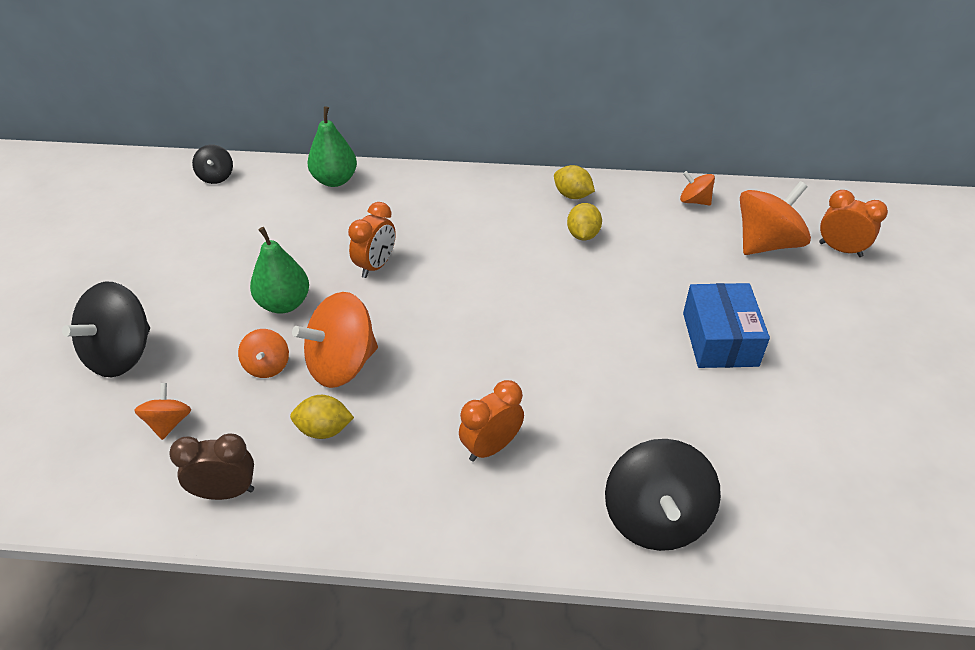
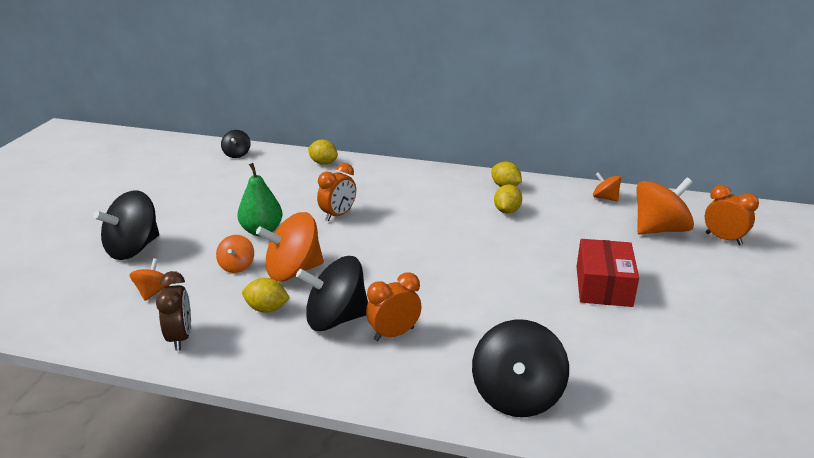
camera: 10 degrees right, 15 degrees down
(225, 492) = (180, 338): brown clock -> brown clock turned 75 degrees clockwise
(335, 180) = (323, 163): green pear -> yellow lemon
(414, 434) = (335, 319): none -> black spinning top
(719, 339) = (603, 286): blue box -> red box

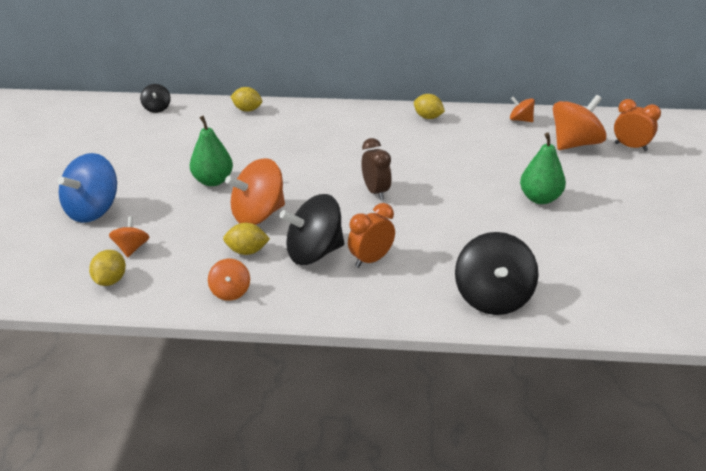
camera: 10 degrees left, 5 degrees up
(133, 249) = (93, 210): black spinning top -> blue spinning top
(180, 338) = (176, 286): brown clock -> brown clock (376, 192)
(237, 266) = (202, 216): orange spinning top -> orange spinning top (230, 292)
(338, 215) = (281, 159): orange clock -> none
(507, 211) = (436, 140): yellow lemon -> yellow lemon (110, 281)
(603, 286) = (540, 198): red box -> green pear

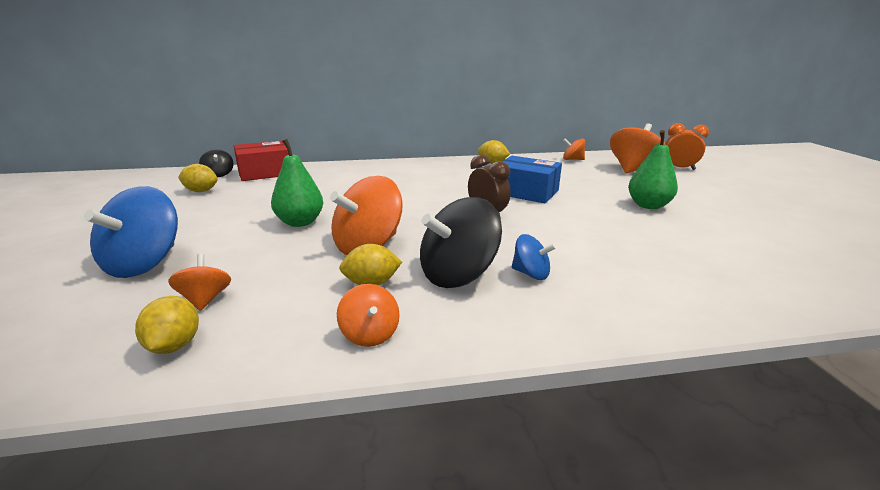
camera: 15 degrees left, 10 degrees down
(198, 110) = (265, 173): none -> red box
(247, 110) = (317, 169): yellow lemon -> yellow lemon (201, 191)
(371, 260) = (531, 274): orange clock -> blue spinning top
(433, 166) = (526, 192): none -> blue box
(493, 298) = (704, 294): black spinning top -> none

